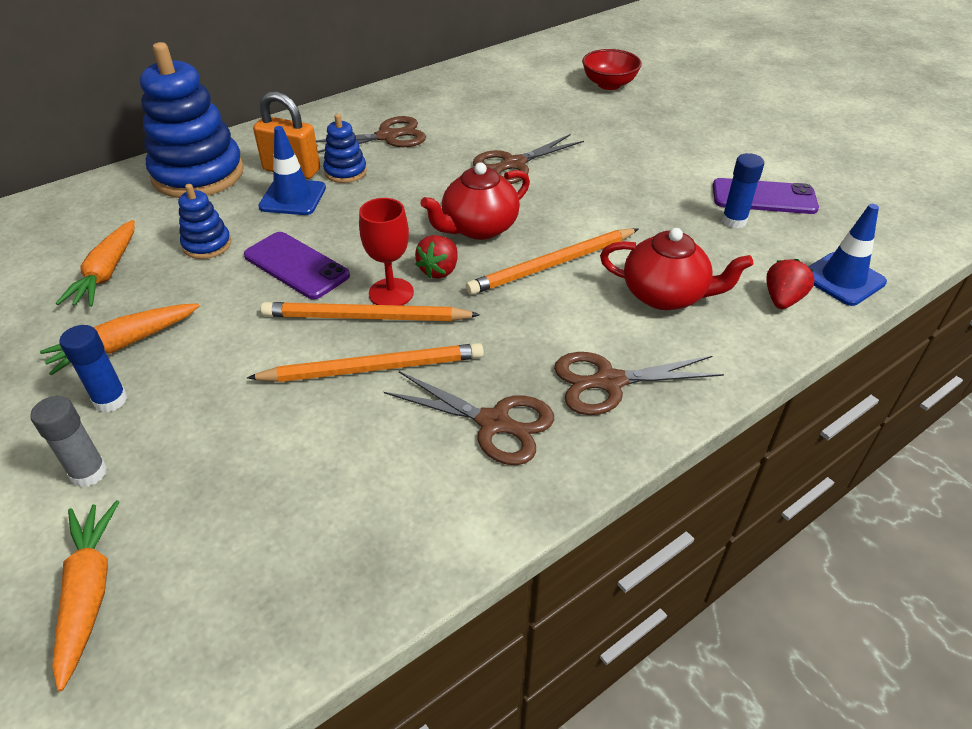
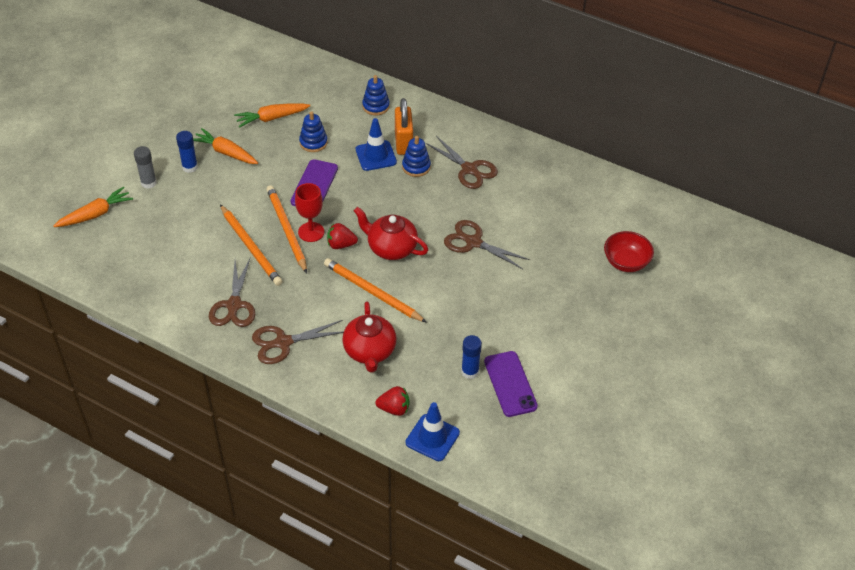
camera: 65 degrees right, 5 degrees up
(198, 174) = (376, 106): blue stacking toy -> blue stacking toy, size x0.47
(609, 382) = (283, 342): brown scissors -> brown scissors turned 75 degrees counterclockwise

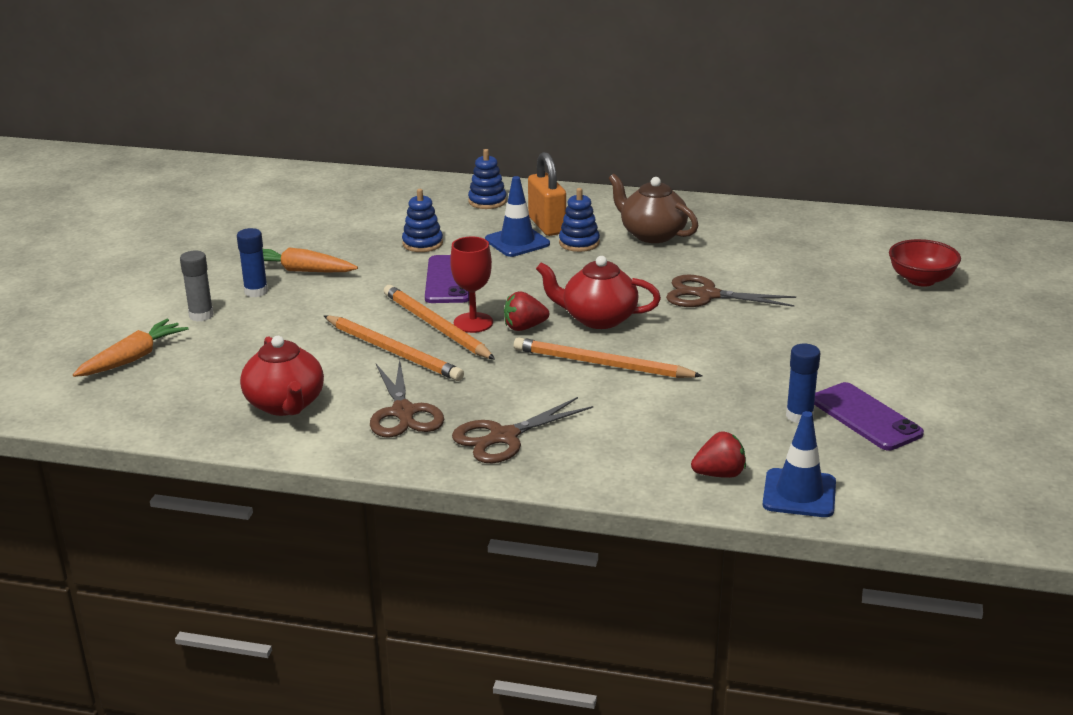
camera: 15 degrees left, 20 degrees down
(272, 118) = (350, 231): orange carrot -> none
(370, 351) = (640, 422): red teapot -> red teapot (285, 405)
(469, 169) = (652, 234): brown scissors -> brown teapot

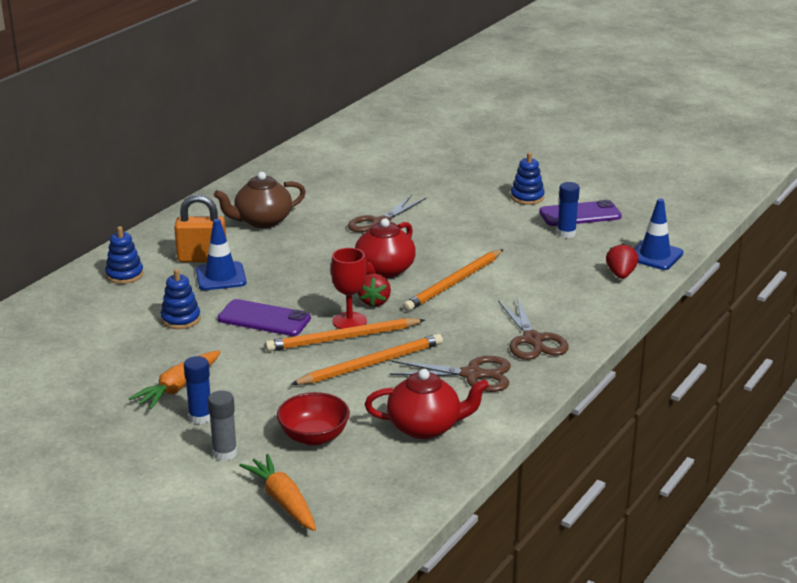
camera: 70 degrees left, 0 degrees up
(579, 243) = (248, 252): blue stacking toy -> blue stacking toy (527, 197)
(921, 280) = (418, 152): red bowl -> red bowl (314, 437)

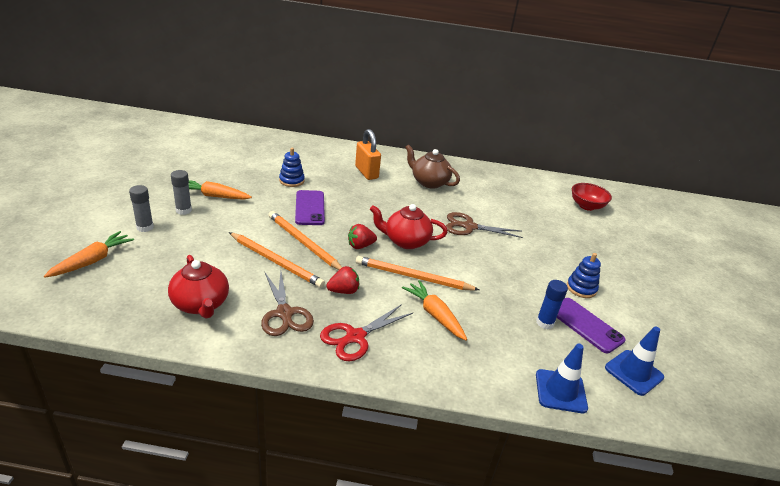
camera: 60 degrees right, 5 degrees up
(124, 275) = (329, 154): blue stacking toy -> none
(200, 417) = (183, 210): blue glue stick -> grey glue stick
(221, 277) = (350, 183): blue traffic cone -> blue traffic cone (633, 372)
(314, 437) = (173, 257): red bowl -> red bowl (586, 206)
(349, 321) = (327, 241): red goblet -> none
(523, 287) = (435, 315): none -> orange carrot
(532, 340) = (355, 337): brown scissors -> red scissors
(621, 274) = (505, 373): red strawberry -> red strawberry (343, 291)

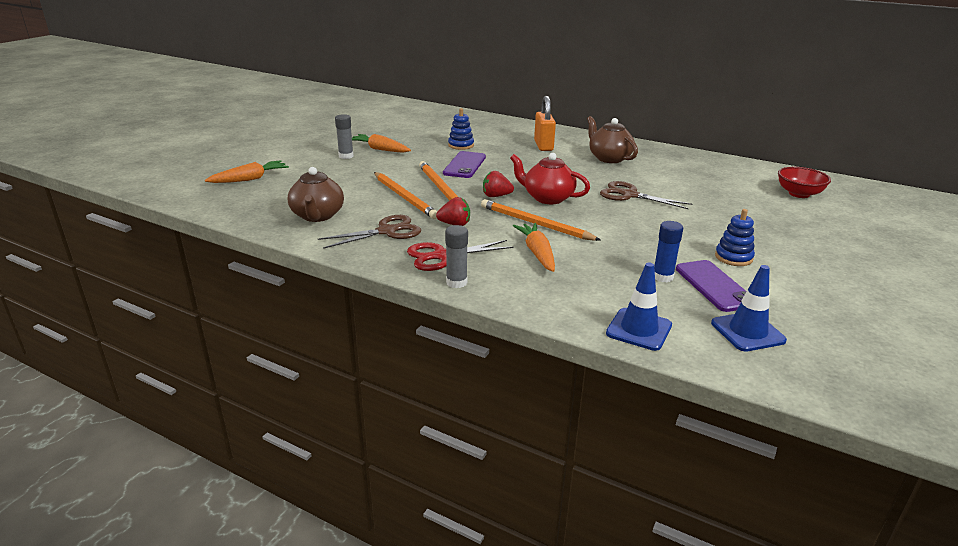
camera: 25 degrees right, 5 degrees down
(145, 227) = (305, 163): grey glue stick -> grey glue stick (456, 282)
(201, 304) = (317, 216): red teapot -> brown teapot
(284, 313) = (387, 231): brown scissors -> brown scissors turned 120 degrees counterclockwise

